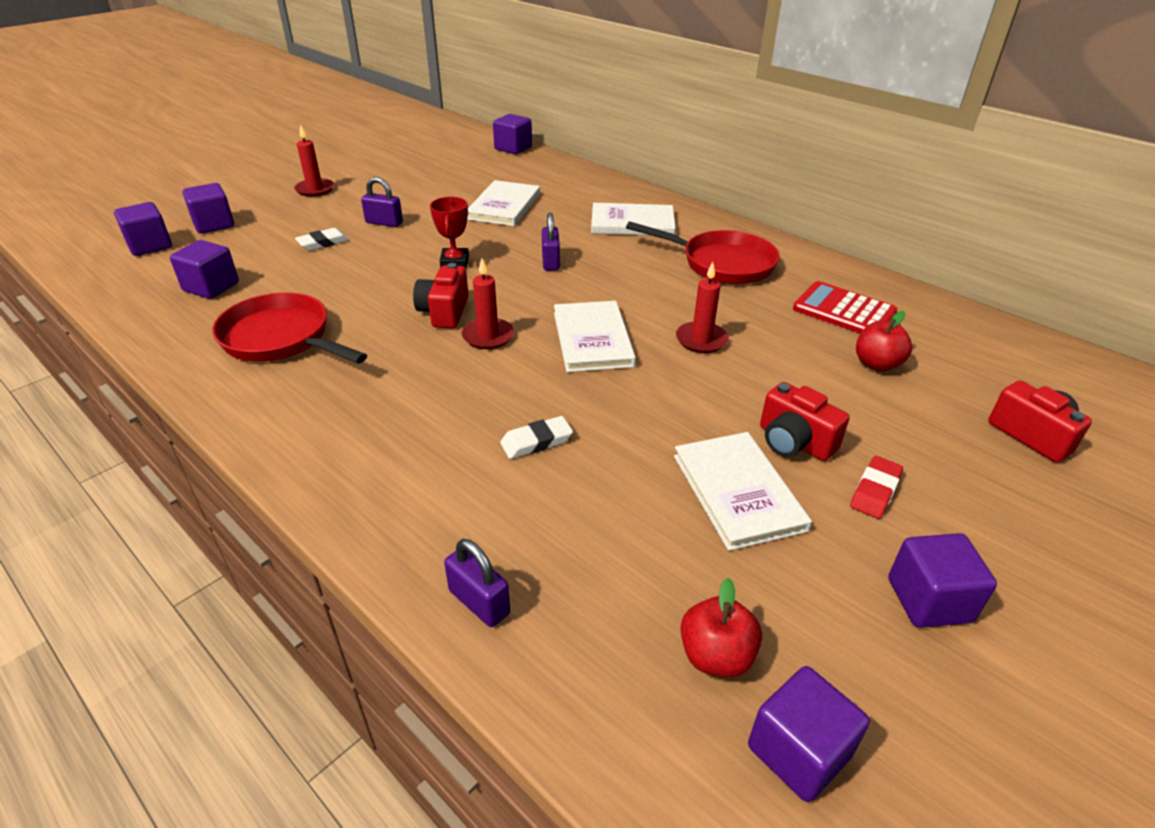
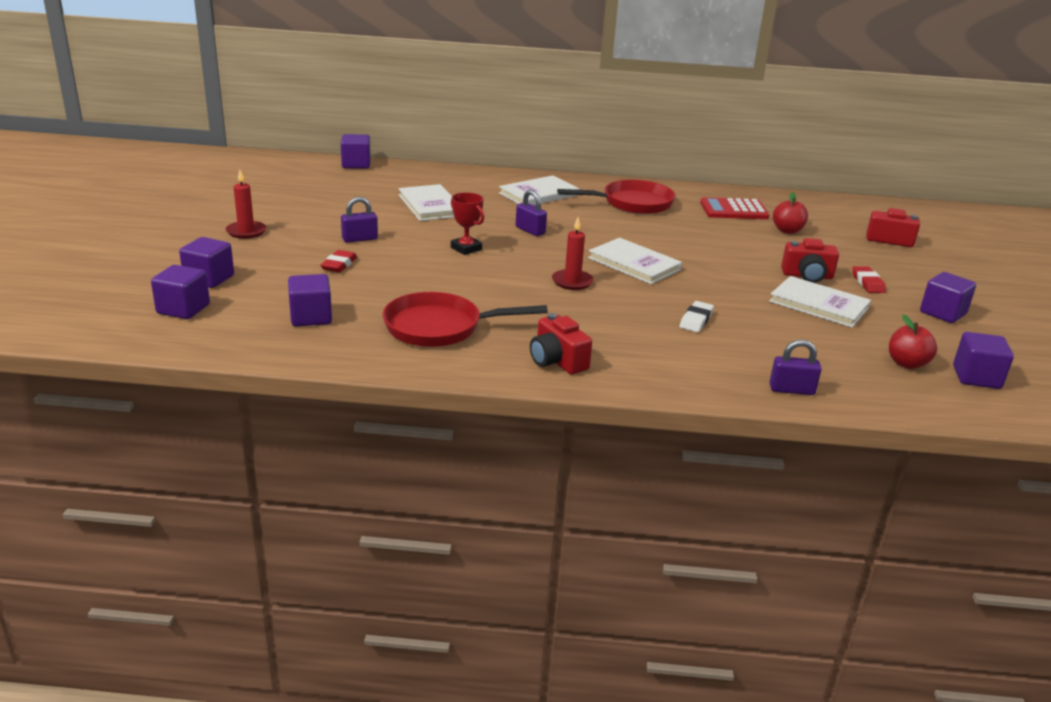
camera: 40 degrees left, 10 degrees down
(323, 243) = (339, 265): white eraser -> red eraser
(444, 312) = (518, 278): red camera -> red camera (557, 361)
(701, 340) = (690, 246): red candle -> none

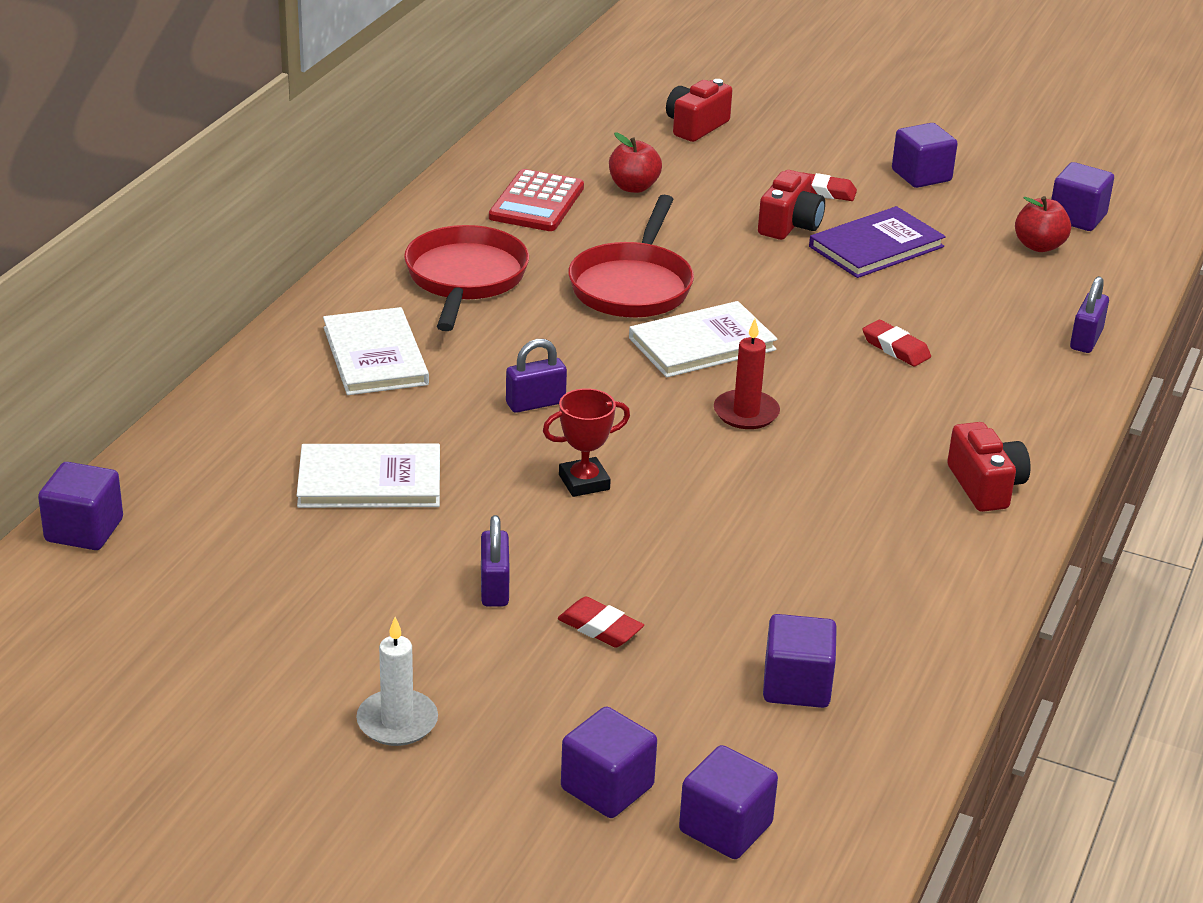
camera: 70 degrees left, 5 degrees up
(246, 231) = (397, 722): red candle -> white candle
(439, 327) = (864, 565): red pan -> red pan (633, 286)
(557, 361) = (985, 486): red camera -> red camera turned 90 degrees counterclockwise
(696, 320) = (896, 348): white eraser -> red eraser
(819, 305) = (876, 247): white book -> purple book

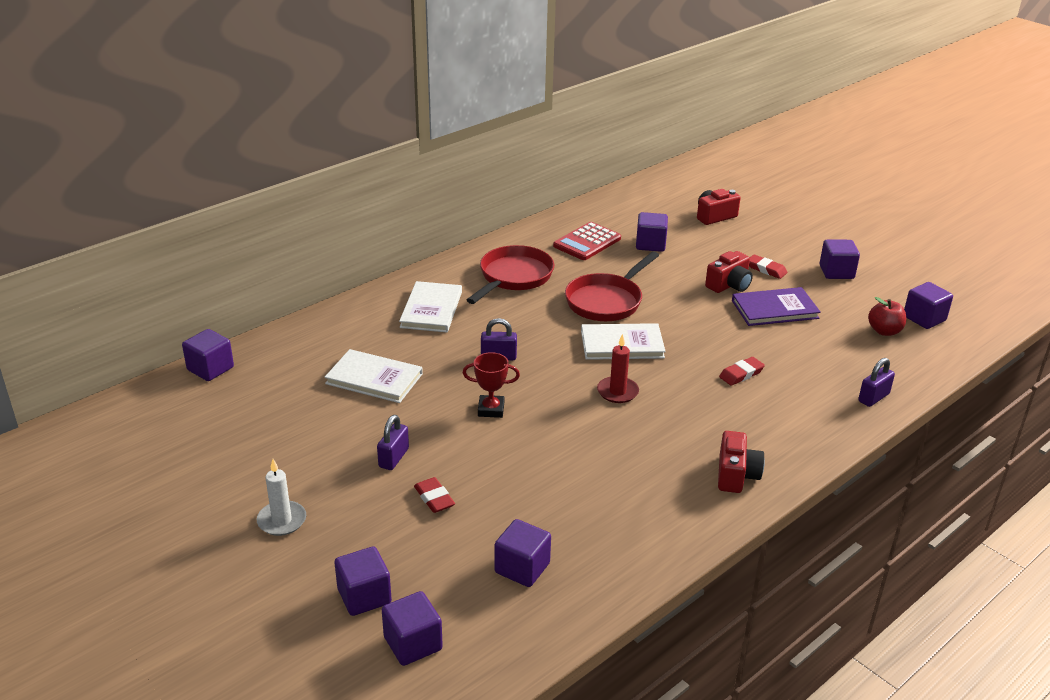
camera: 25 degrees right, 0 degrees up
(633, 187) = (650, 244): red apple -> purple cube
(896, 348) = (741, 374): red eraser -> red eraser turned 75 degrees clockwise

